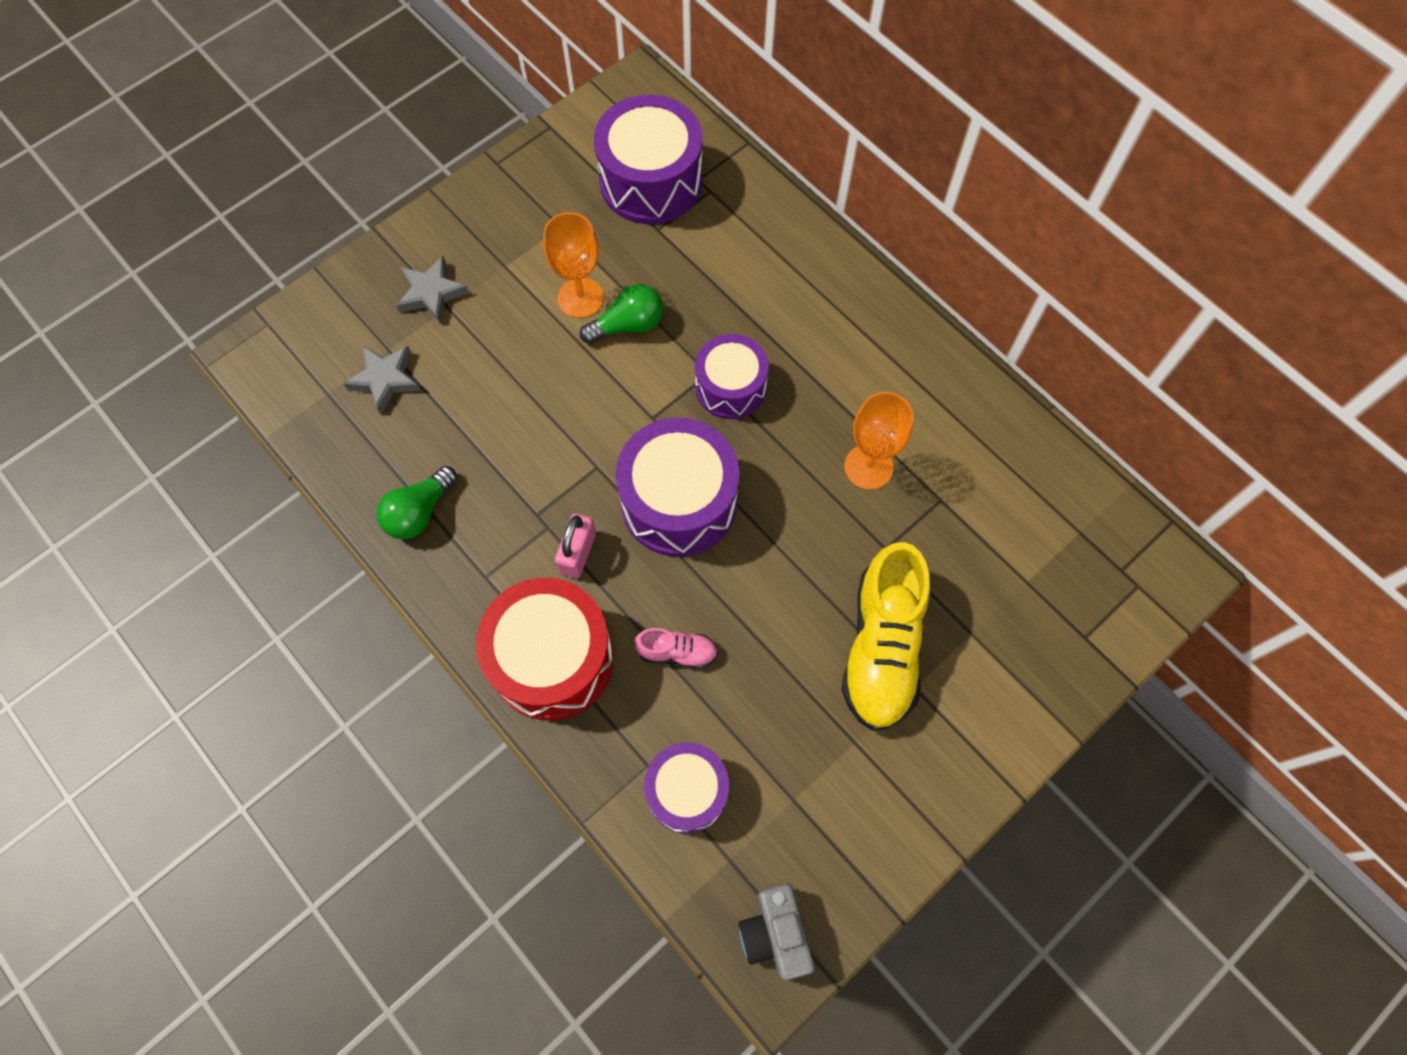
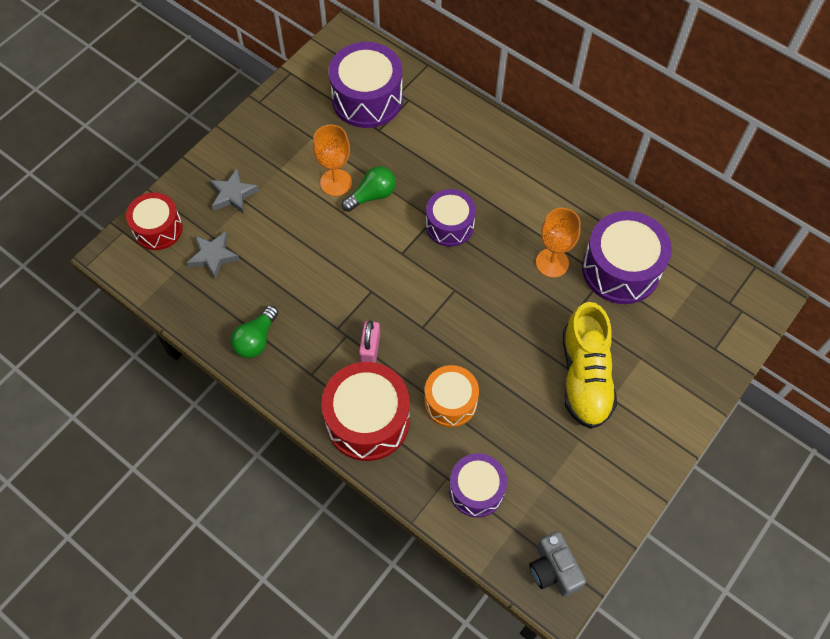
camera: 10 degrees left, 5 degrees down
(317, 327) = (158, 229): none -> red drum
(677, 652) = (450, 402): pink shoe -> orange drum
(679, 501) = (431, 305): purple drum -> purple drum (621, 269)

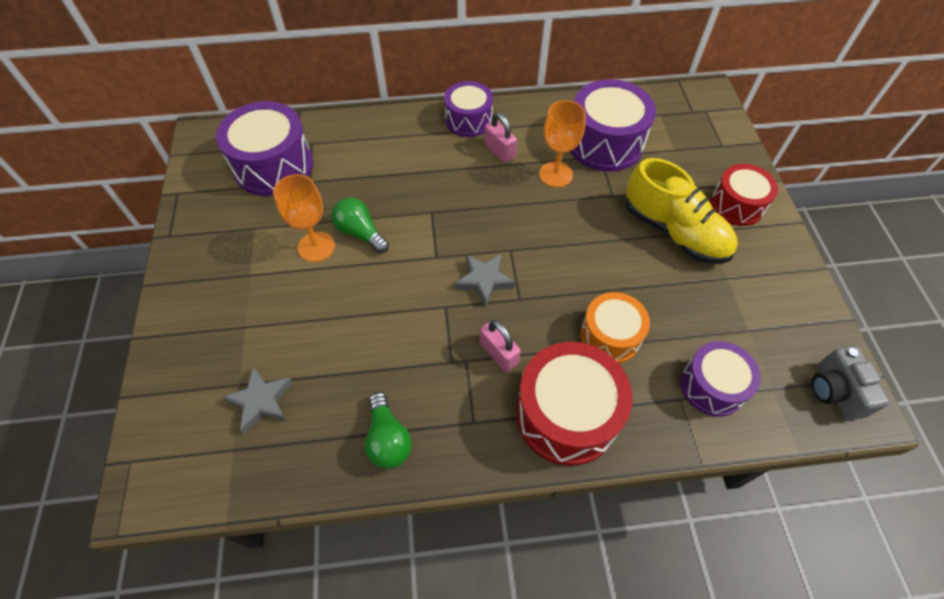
camera: 45 degrees left, 5 degrees down
(158, 229) = (171, 425): red drum -> red drum (736, 205)
(233, 194) = (224, 330): grey star -> grey star (484, 280)
(372, 195) = (360, 233): green light bulb -> green light bulb turned 60 degrees counterclockwise
(449, 225) = (450, 207): purple drum -> purple drum (468, 120)
(532, 211) = (499, 151): none -> pink padlock
(553, 570) = (835, 391): grey camera -> grey camera turned 60 degrees clockwise

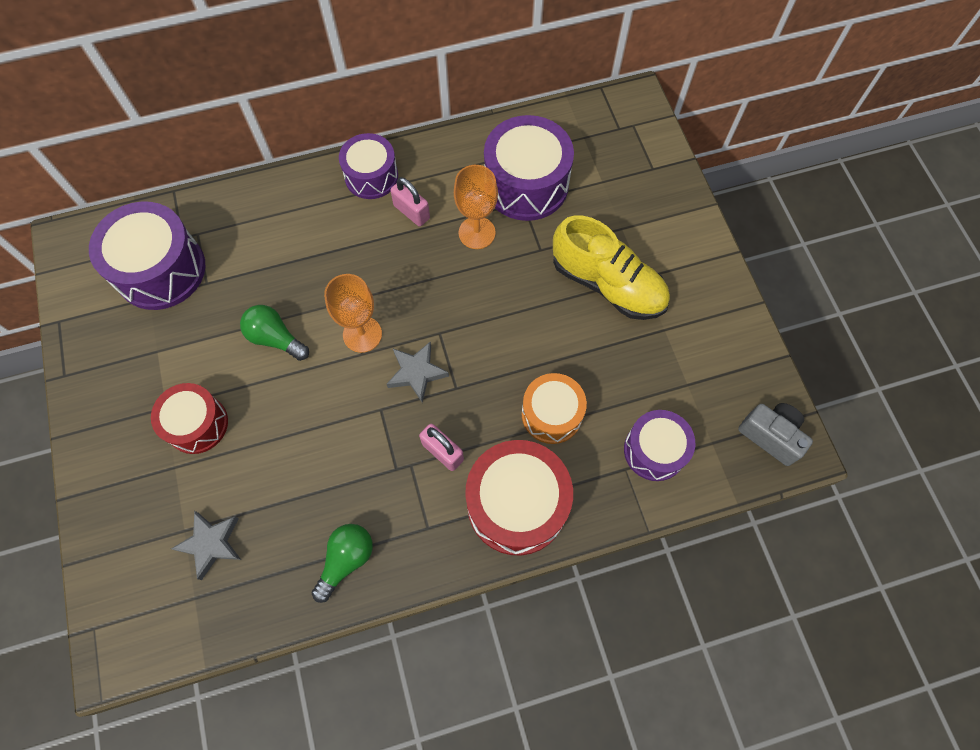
camera: 10 degrees left, 10 degrees up
(316, 247) = (230, 362): orange goblet -> orange goblet (362, 334)
(388, 439) = (346, 560): green light bulb -> green light bulb turned 120 degrees counterclockwise
(736, 205) = (671, 241): red drum -> red drum (197, 424)
(835, 391) = (771, 435): grey camera -> grey camera turned 150 degrees clockwise

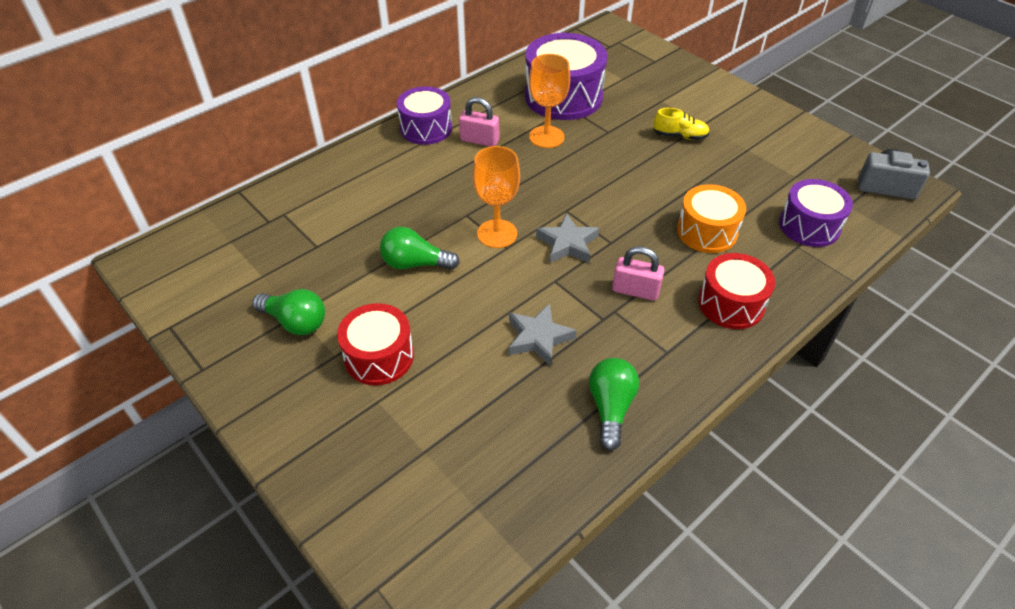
camera: 25 degrees left, 20 degrees down
(152, 359) = (295, 322): none -> green light bulb
(160, 270) = (261, 251): purple drum -> none
(211, 544) = (461, 451): grey star -> grey star (538, 338)
(517, 504) = (731, 304): red drum -> red drum, size x0.64
(607, 284) = (680, 136): yellow shoe -> yellow shoe, size x0.46

